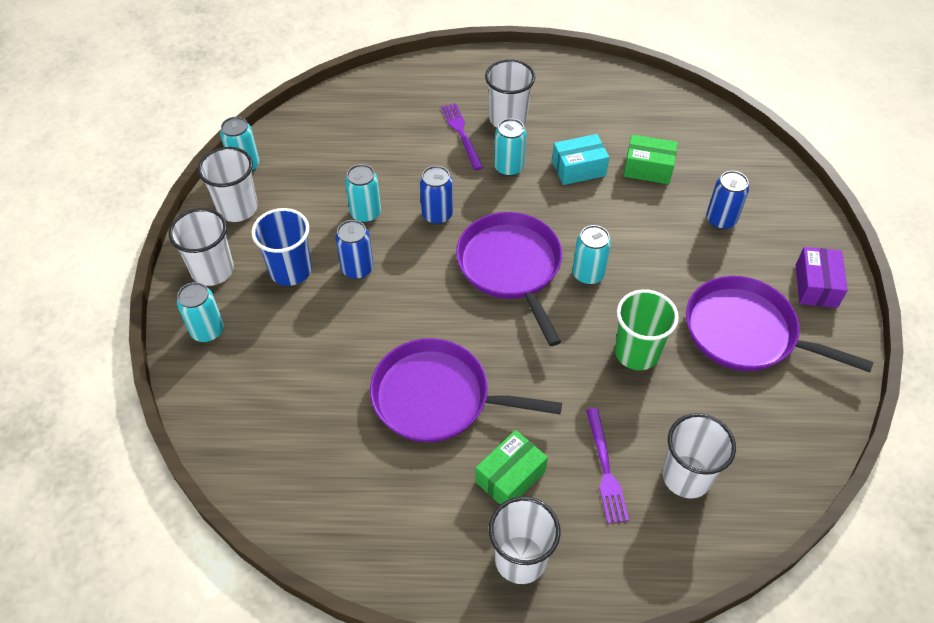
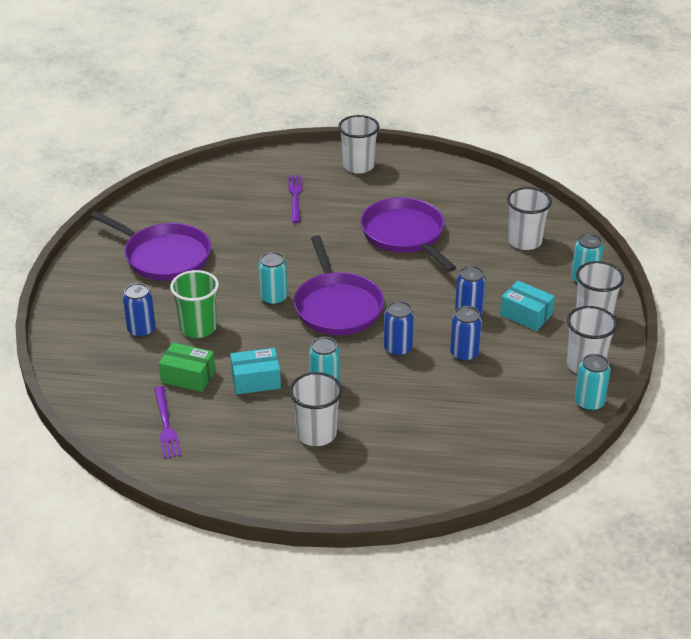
camera: 175 degrees left, 15 degrees down
(290, 270) = (526, 315): blue cup -> turquoise box
(365, 213) = (464, 354): turquoise can -> blue can
(437, 397) = (404, 234): purple pan -> purple pan turned 135 degrees counterclockwise
(461, 134) = (368, 421): purple fork -> purple fork (166, 425)
(510, 477) = (358, 197): green box -> none
(636, 352) = (252, 250): green cup -> green cup (198, 328)
(686, 476) = (243, 191): white cup -> white cup (524, 241)
(816, 286) = (90, 280): purple box -> none

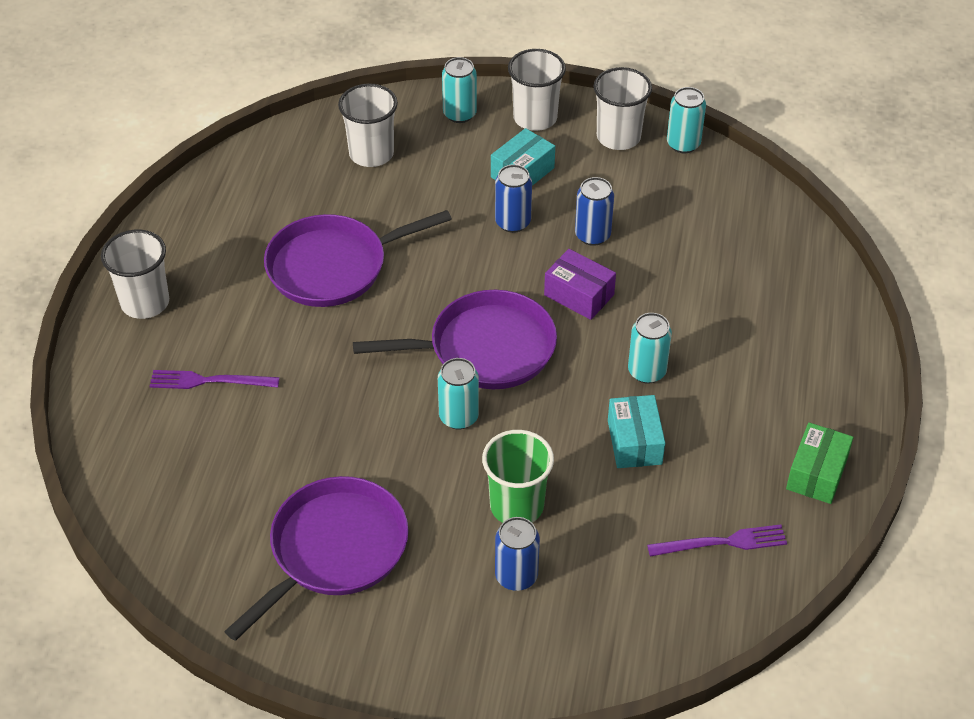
camera: 85 degrees left, 10 degrees up
(188, 376) = (623, 518): green box -> green box (816, 473)
(316, 434) = (737, 384): white cup -> none
(398, 349) = (579, 295): blue can -> purple box

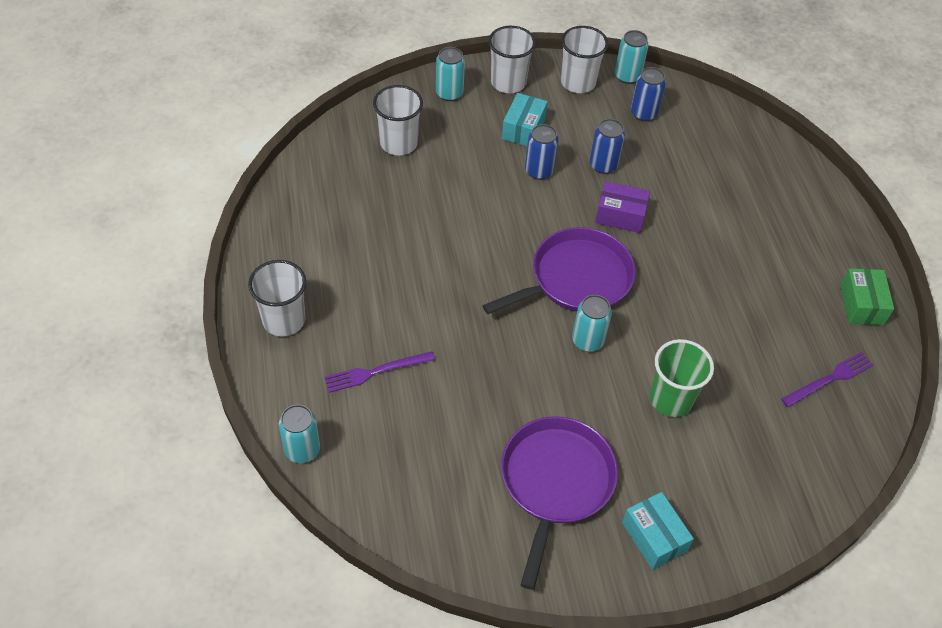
camera: 25 degrees left, 5 degrees up
(333, 266) = (421, 245): purple pan -> none
(516, 576) = (702, 456): blue can -> blue can (643, 113)
(634, 442) = (725, 320): turquoise box -> turquoise box (654, 537)
(647, 371) = (702, 262): turquoise can -> turquoise can (302, 450)

